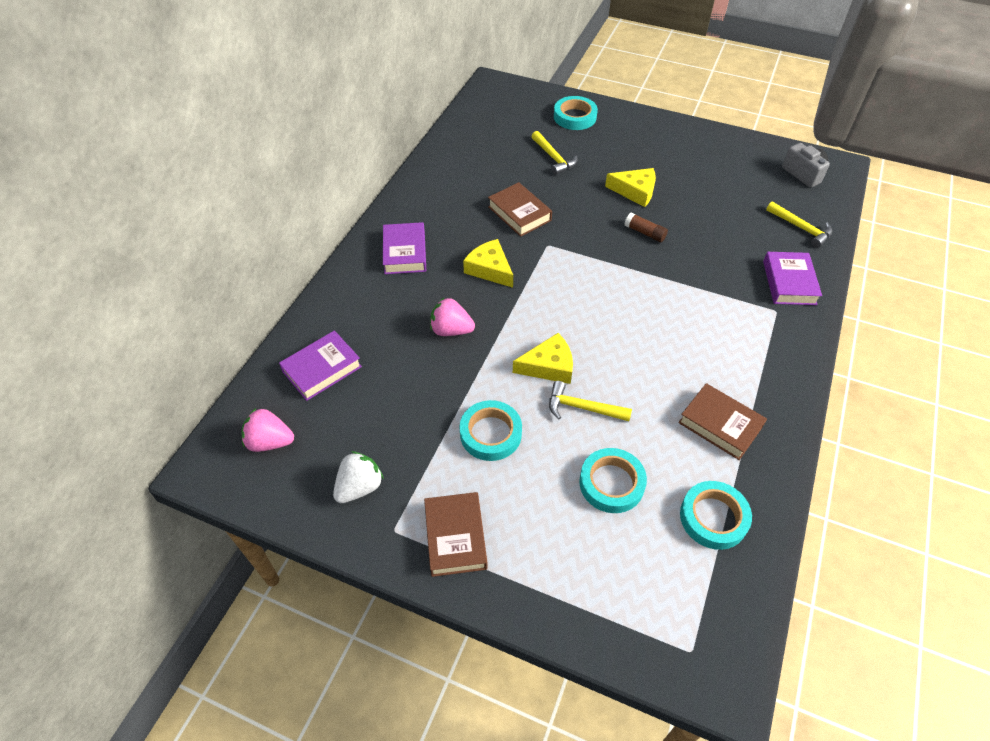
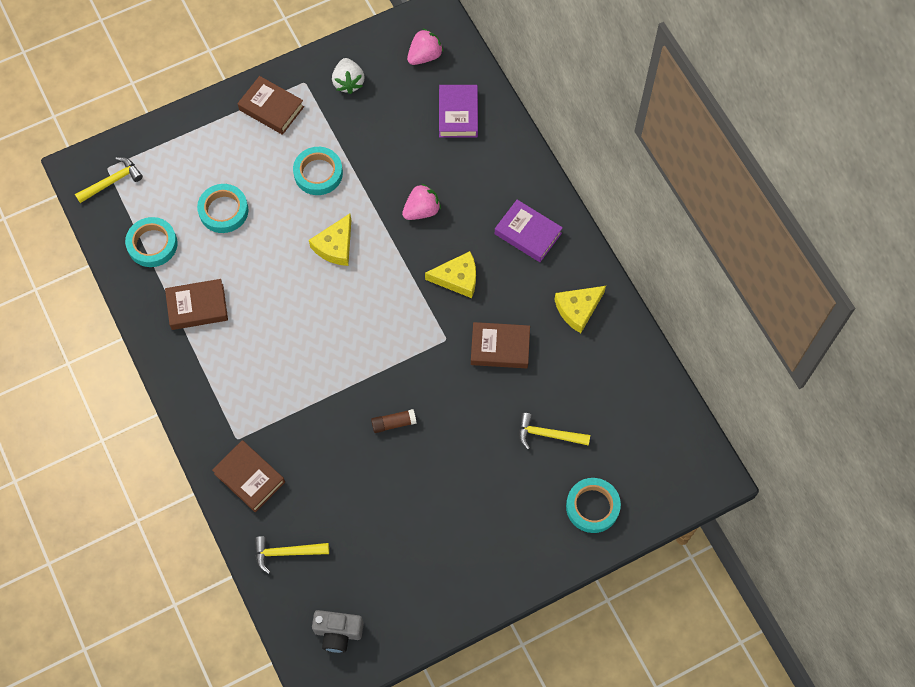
camera: 130 degrees right, 15 degrees up
(582, 408) = (286, 239): yellow hammer -> yellow hammer (112, 181)
(635, 191) = (446, 462): yellow cheese -> yellow cheese (578, 309)
(789, 282) = (249, 478): purple book -> brown book

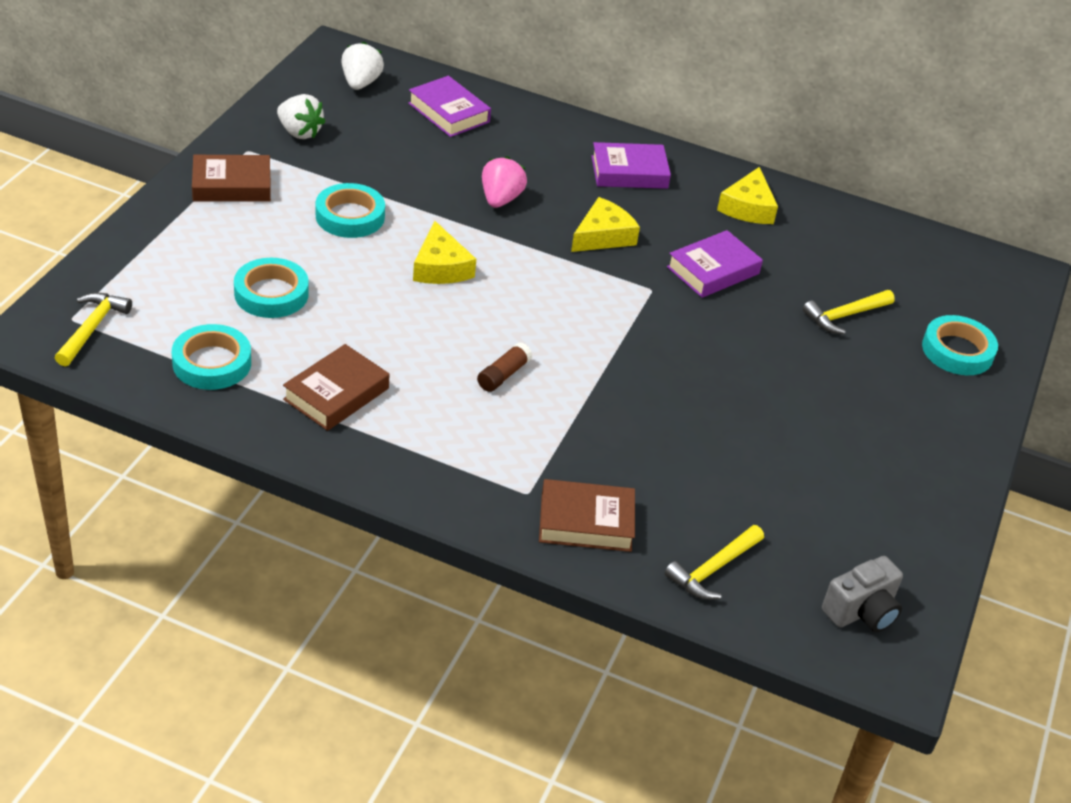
camera: 45 degrees left, 25 degrees down
(393, 423) = (685, 385): brown glue stick -> brown glue stick (503, 375)
(425, 56) = (360, 83): pink strawberry -> white strawberry
(500, 347) = (713, 270): brown book -> purple book

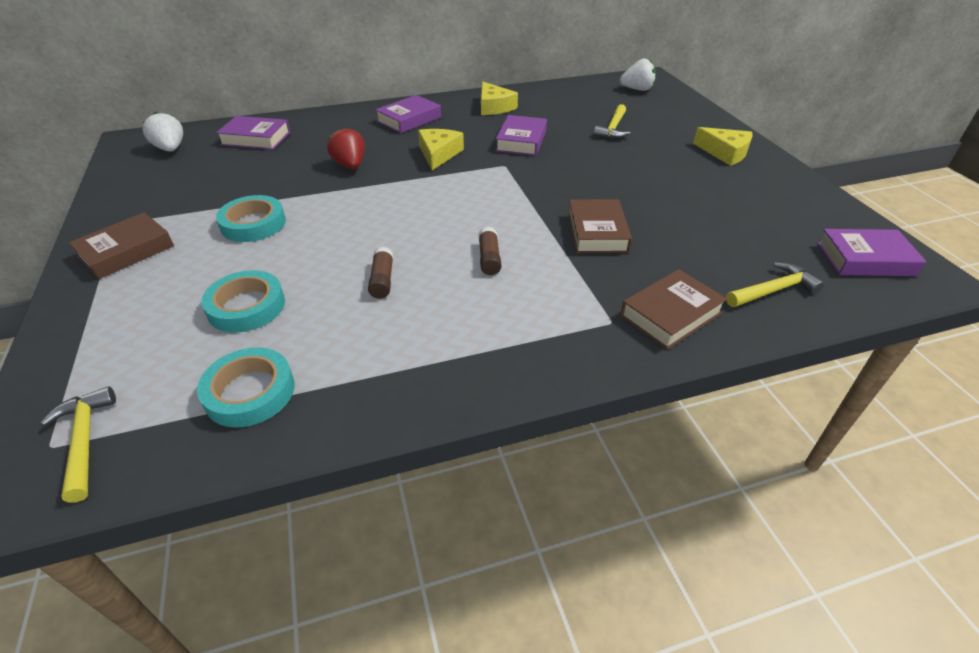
camera: 35 degrees left, 0 degrees up
(299, 132) = (152, 194): white strawberry -> white strawberry (637, 89)
(336, 394) = (389, 346): brown book -> brown book (597, 232)
(393, 337) = (382, 280): none -> brown glue stick
(440, 267) = (360, 220): yellow cheese -> yellow cheese (725, 153)
(500, 199) = (350, 165): pink strawberry -> red strawberry
(713, 569) = (773, 290): yellow hammer -> yellow hammer turned 120 degrees counterclockwise
(861, 611) = (865, 259): grey camera -> purple book
(957, 351) = (681, 117): turquoise tape -> none

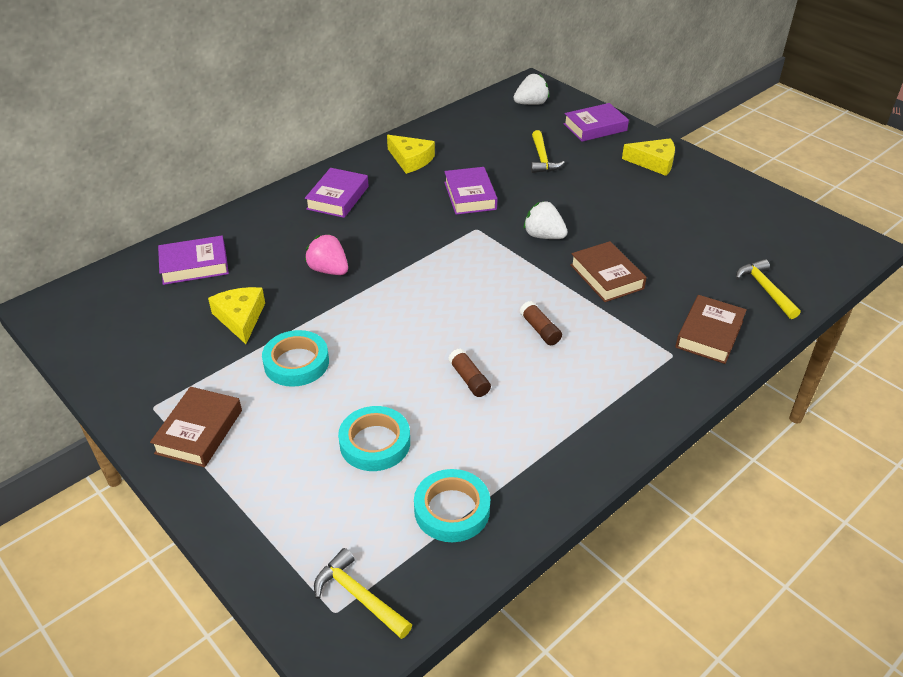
camera: 25 degrees left, 0 degrees up
(170, 149) = (109, 305): white strawberry -> white strawberry (543, 236)
(350, 165) = (329, 270): red strawberry -> pink strawberry
(439, 154) = (404, 232): yellow cheese -> yellow cheese (240, 318)
(773, 290) = (765, 289): yellow hammer -> yellow hammer turned 60 degrees counterclockwise
(865, 259) = (810, 241): purple book -> purple book (595, 127)

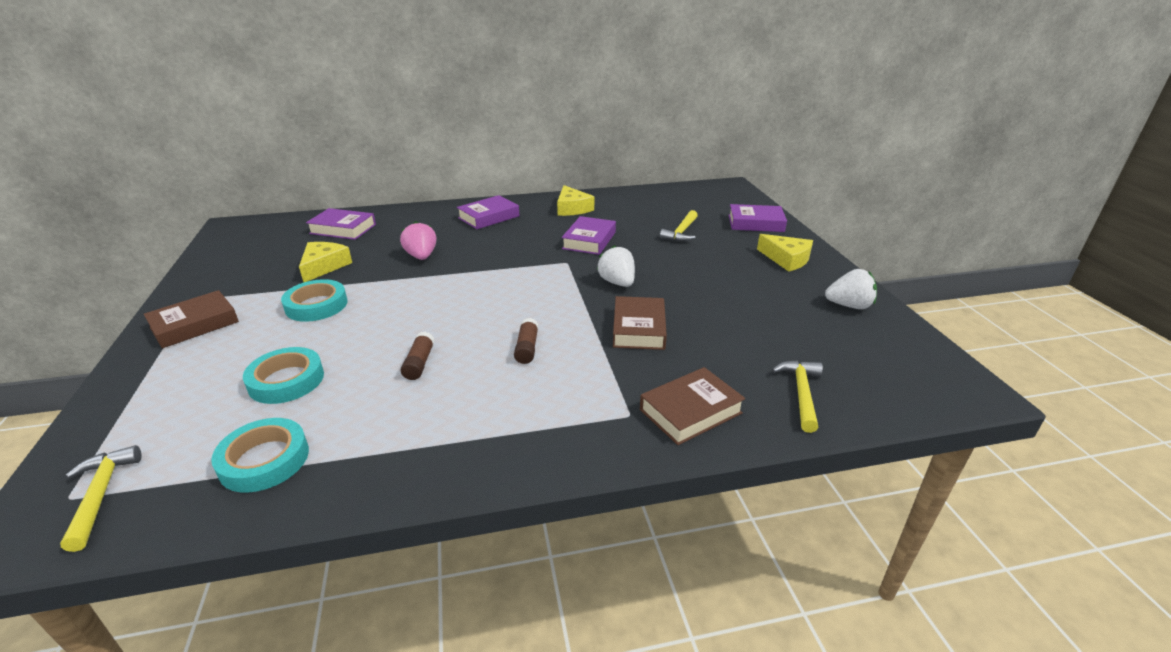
camera: 30 degrees right, 10 degrees down
(531, 103) = (715, 197): white strawberry -> white strawberry (849, 306)

